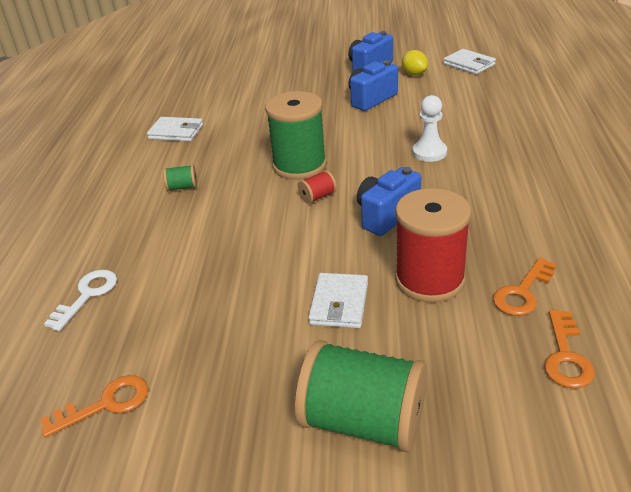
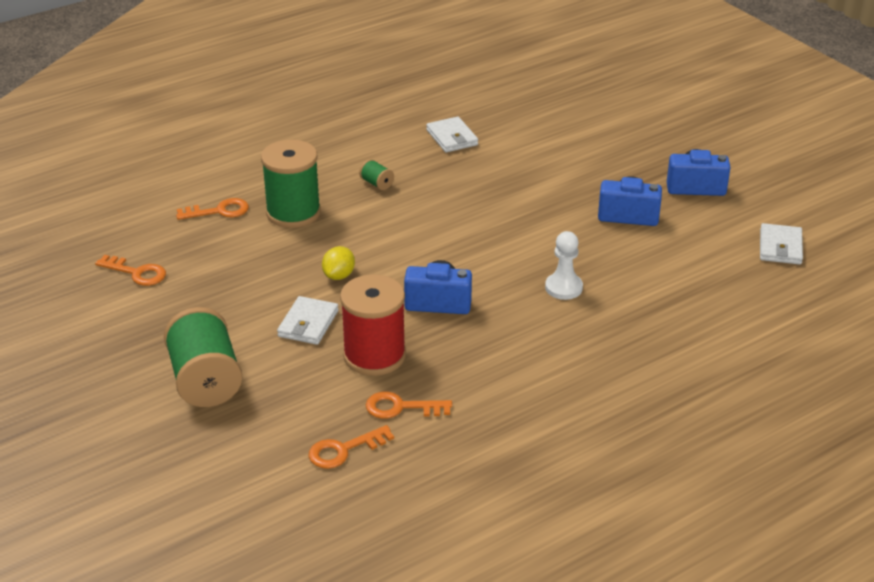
camera: 50 degrees right, 0 degrees up
(87, 295) = (219, 211): white key -> orange key
(299, 166) = (467, 226): green spool -> green spool (293, 213)
(317, 197) = (430, 256): red spool -> none
(339, 303) = (308, 323): white wallet -> white wallet turned 45 degrees counterclockwise
(414, 74) = (714, 220): yellow lemon -> yellow lemon (339, 275)

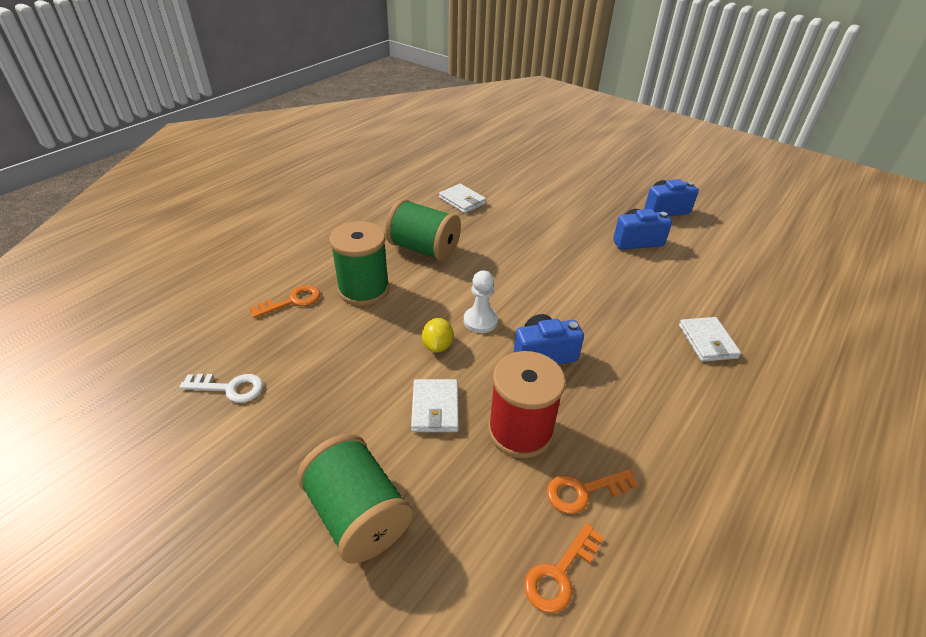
camera: 20 degrees left, 5 degrees up
(137, 273) = (230, 388): orange key -> white key
(377, 184) = (424, 249): green spool -> green spool, size x2.39
(563, 288) = (636, 315): white pawn -> white pawn (480, 321)
(780, 247) = (761, 246): white wallet -> white wallet (707, 341)

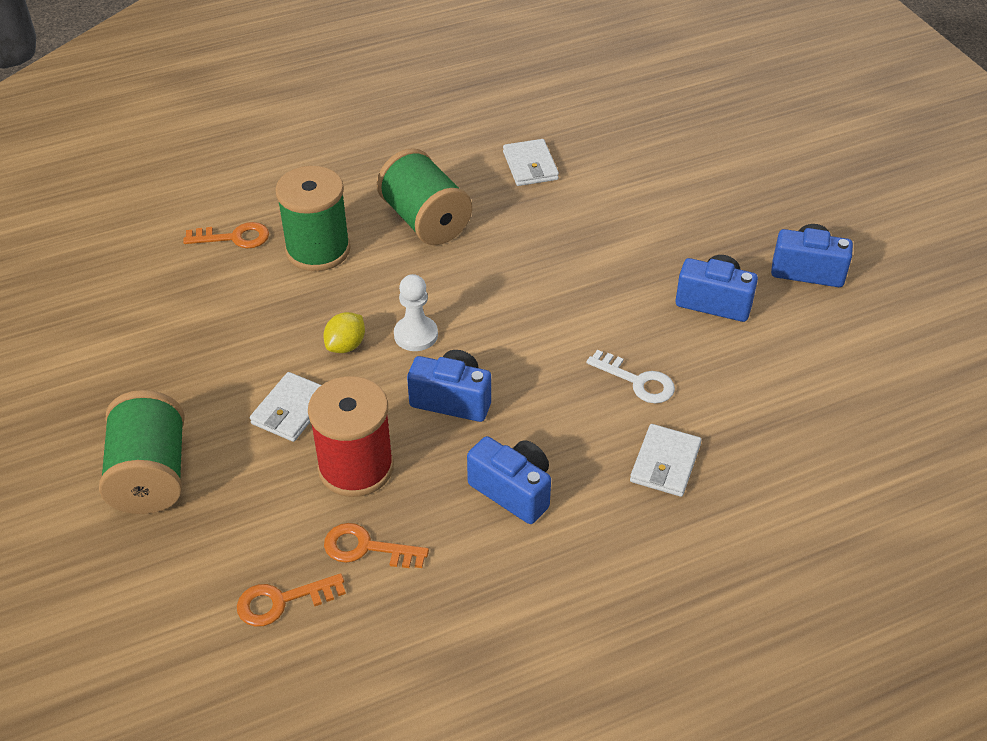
camera: 30 degrees right, 5 degrees up
(230, 388) = (117, 312): white key -> white key (637, 381)
(640, 399) = (513, 491): none -> blue camera

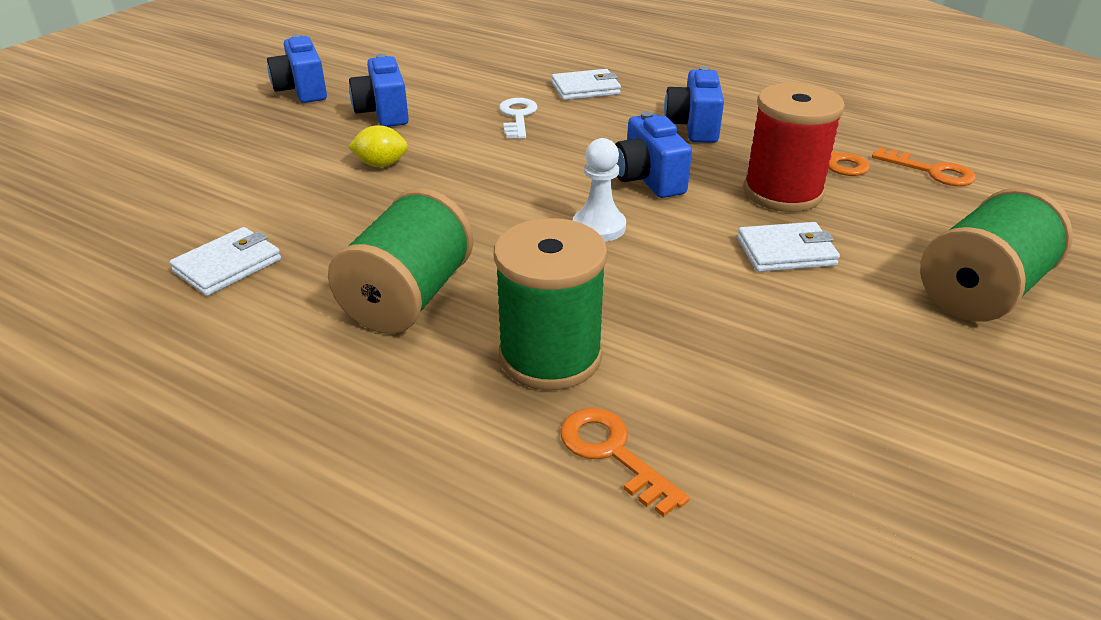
camera: 125 degrees left, 10 degrees down
(346, 345) = (668, 260): yellow lemon -> yellow lemon (381, 164)

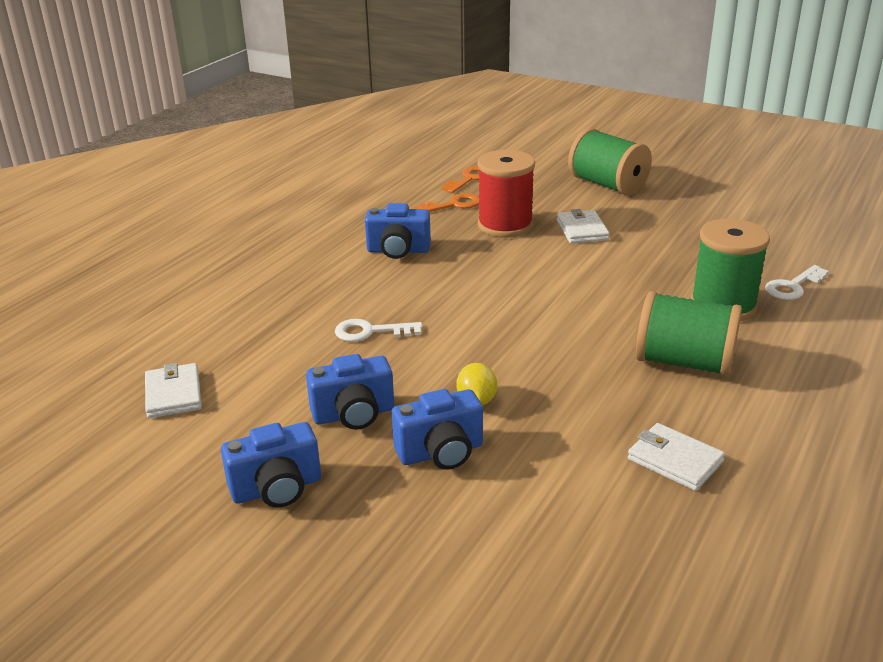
camera: 90 degrees left, 5 degrees down
(585, 89) = (309, 298): white wallet -> white wallet (173, 394)
(599, 227) = (567, 290): white pawn -> none
(613, 453) = (793, 286): orange key -> white key
(648, 179) = (491, 271): blue camera -> blue camera (441, 452)

